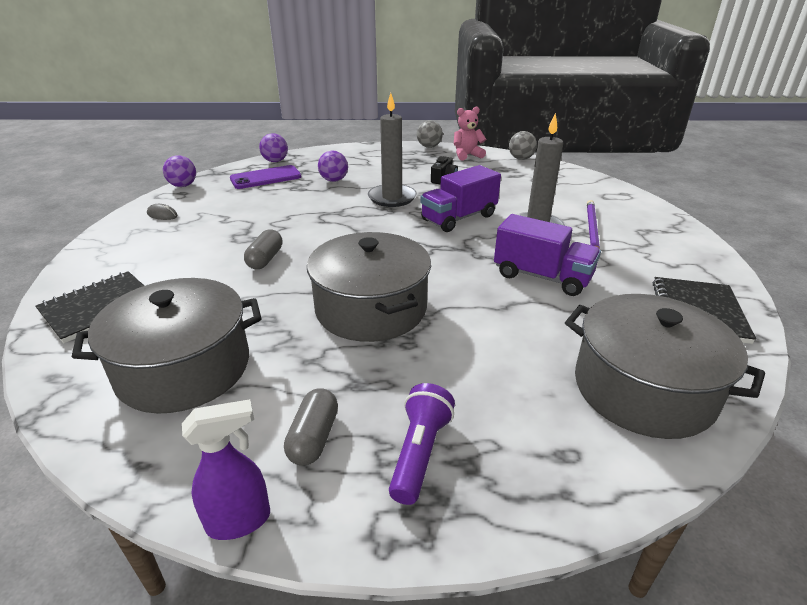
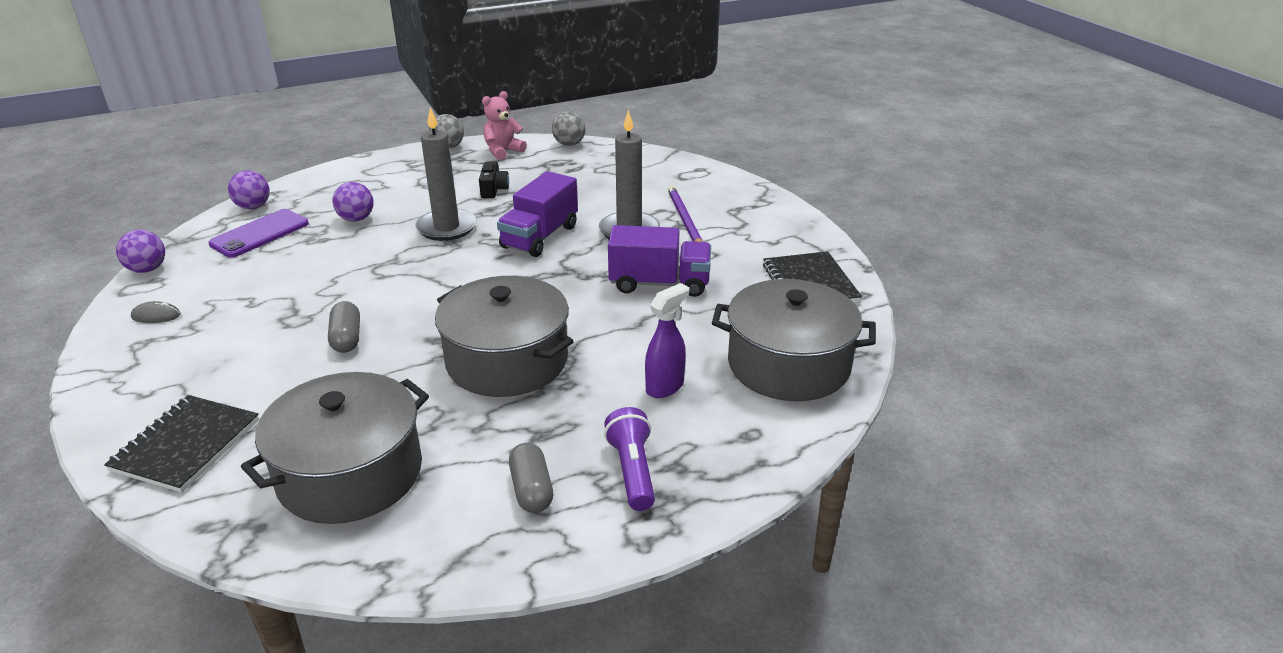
camera: 25 degrees left, 0 degrees up
(239, 521) = (513, 570): purple spray bottle -> purple spray bottle (665, 387)

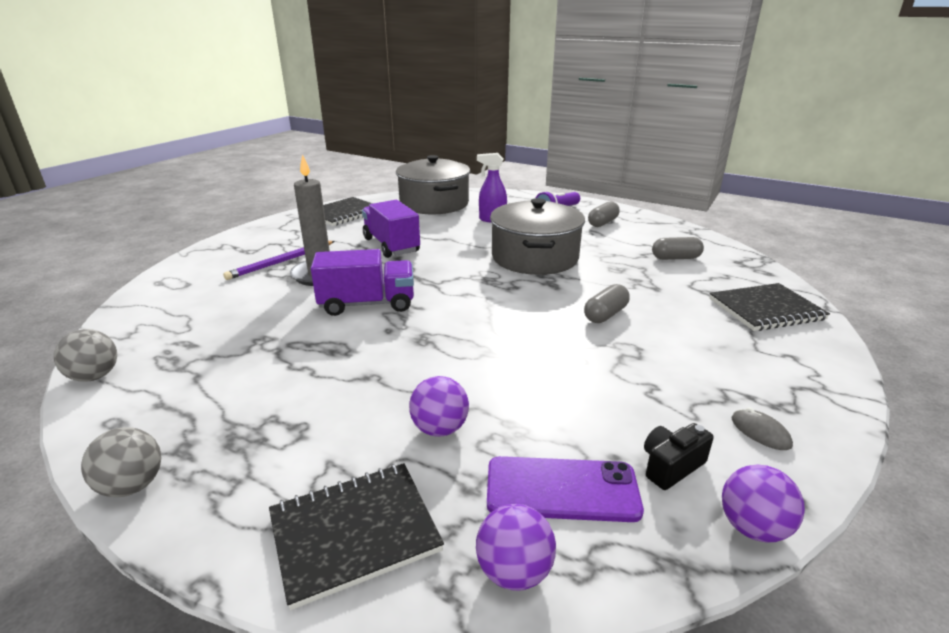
camera: 125 degrees left, 5 degrees down
(334, 183) = (354, 532): none -> black notebook
(350, 473) = (675, 258): grey pot -> grey capsule
(446, 228) = (397, 356): grey candle -> none
(494, 190) = (280, 369): black camera -> black camera (671, 466)
(503, 151) = (138, 419): pink teddy bear -> none

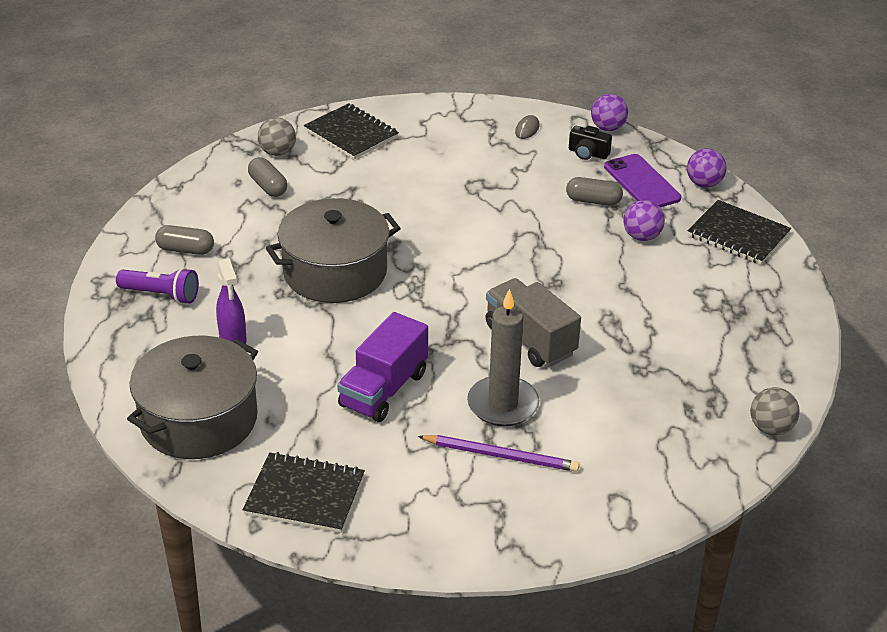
camera: 120 degrees left, 10 degrees up
(132, 486) = (805, 327): grey ball -> grey ball (277, 152)
(367, 304) = (530, 340): purple truck -> grey truck
(605, 314) = (428, 205): grey capsule -> grey capsule (593, 201)

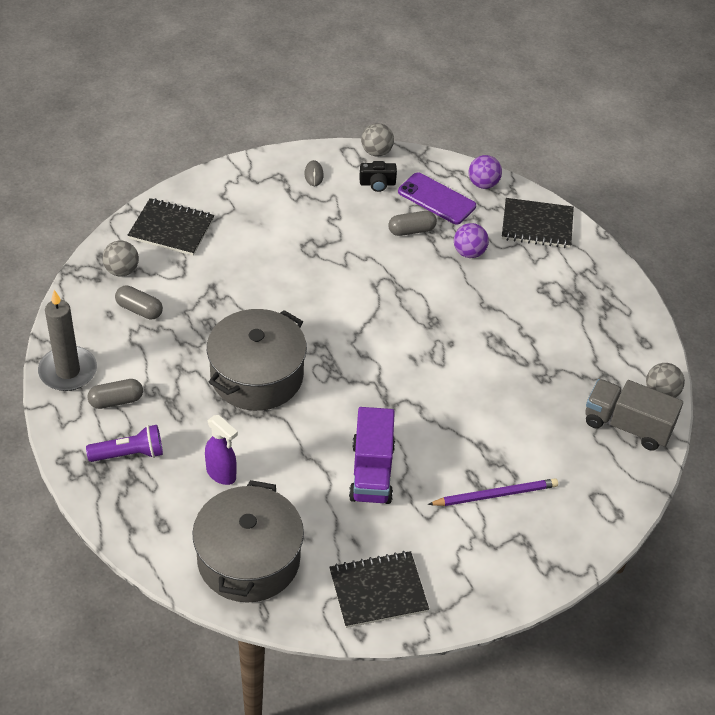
camera: 30 degrees left, 10 degrees up
(503, 404) = (467, 449): grey candle -> grey candle (68, 371)
(530, 340) = (449, 382): grey truck -> grey truck (627, 426)
(608, 128) = (376, 152): purple ball -> grey ball

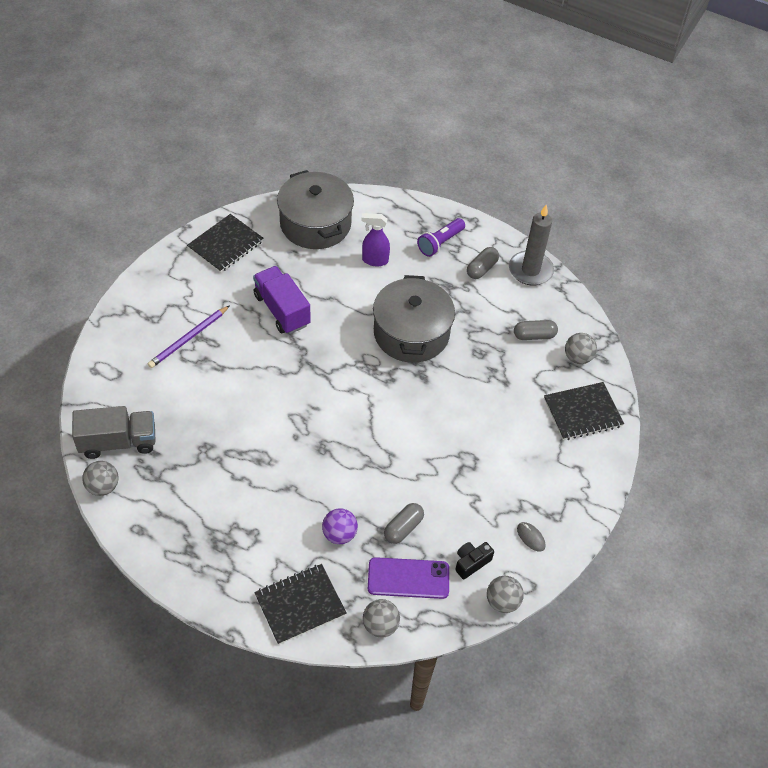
camera: 145 degrees right, 5 degrees up
(483, 184) = (380, 625): purple ball -> grey ball

